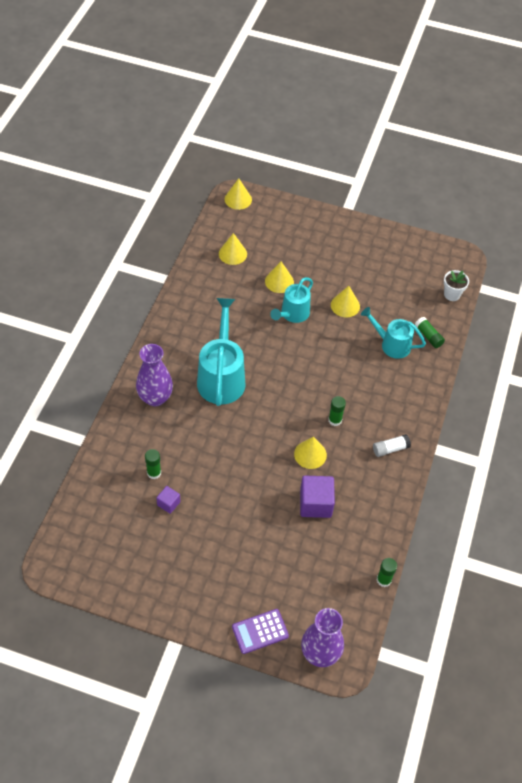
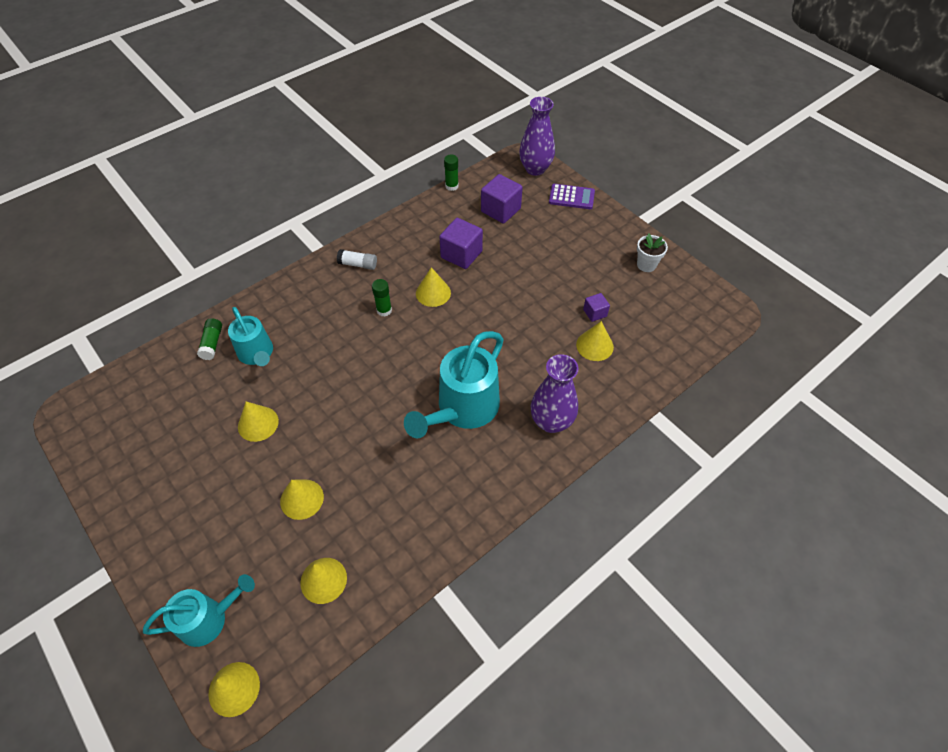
camera: 145 degrees left, 0 degrees up
(154, 473) = (594, 345): green glue stick -> yellow cone
(292, 314) = (326, 444): turquoise watering can -> turquoise watering can (210, 618)
(317, 574) = (500, 210): none -> purple cube
(452, 294) = (135, 375): white flower pot -> white flower pot (646, 265)

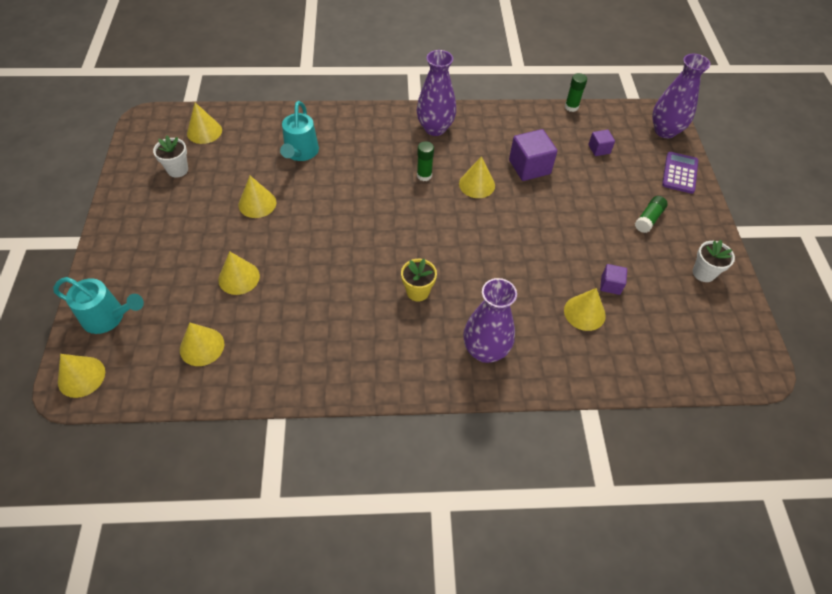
camera: 35 degrees right, 0 degrees up
(142, 389) = (204, 131): none -> yellow cone
(149, 441) = (178, 170): none -> white flower pot
(212, 343) = (277, 127): green glue stick -> green glue stick (648, 219)
(358, 264) = (435, 128): white glue stick -> purple vase
(462, 410) = (418, 291): turquoise watering can -> yellow flower pot
(500, 210) = (599, 149): purple cube -> purple cube, size x0.55
(571, 197) = (679, 173): purple calculator -> purple calculator turned 120 degrees counterclockwise

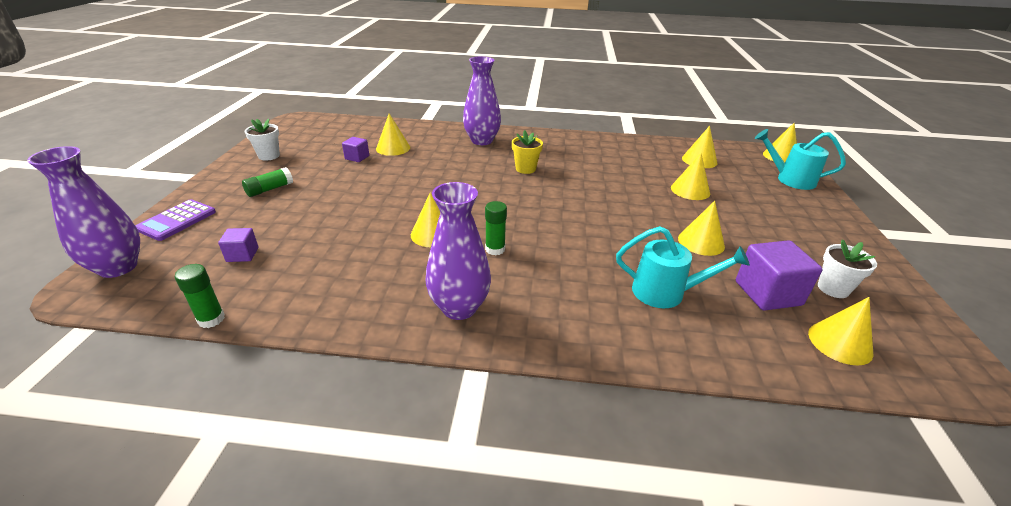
camera: 170 degrees left, 20 degrees down
(300, 153) = (666, 293): turquoise watering can -> turquoise watering can turned 90 degrees clockwise
(529, 167) = (355, 244): purple cube -> purple cube (768, 293)

